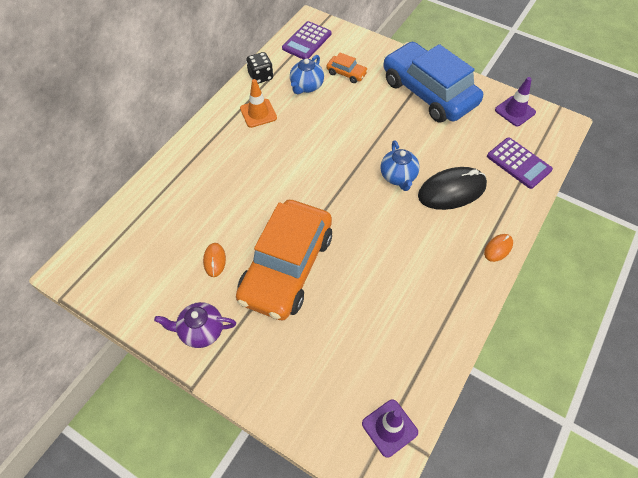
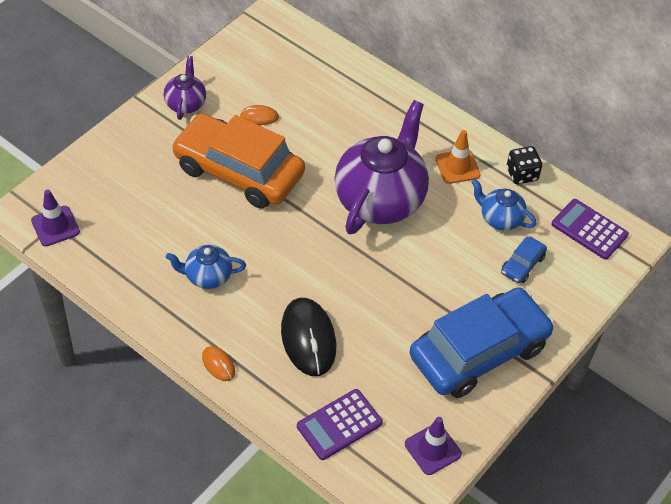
camera: 95 degrees right, 5 degrees down
(300, 158) = (380, 199): none -> purple teapot
(346, 73) = (522, 265): orange car -> blue car
(398, 177) = (338, 288): blue teapot -> blue teapot (207, 276)

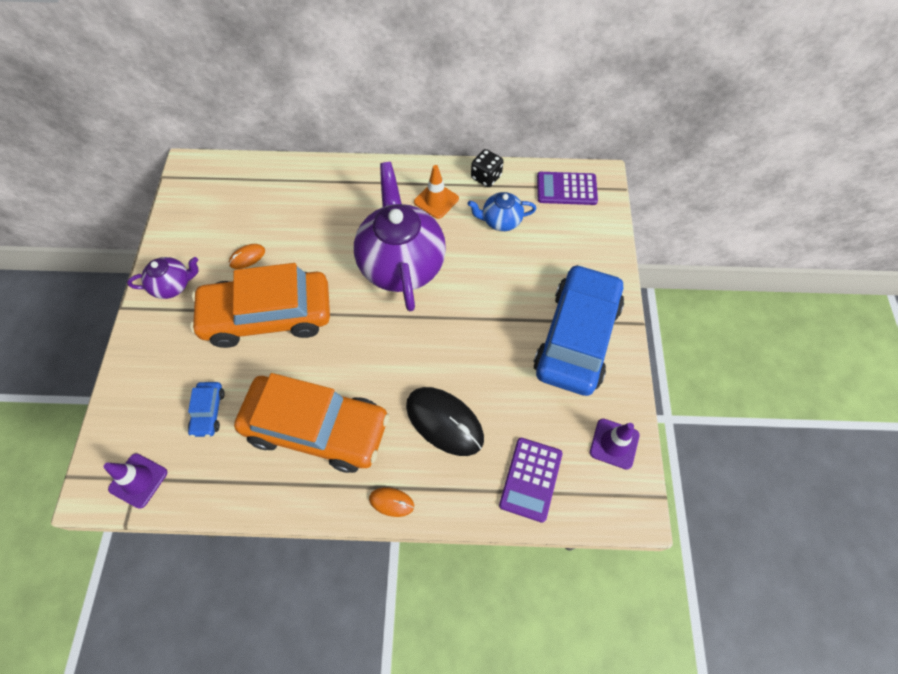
camera: 35 degrees left, 10 degrees up
(186, 103) = (173, 285): purple teapot -> purple teapot turned 105 degrees clockwise
(207, 276) = (317, 428): blue teapot -> orange car
(522, 265) = (546, 246): blue car -> blue car (208, 412)

